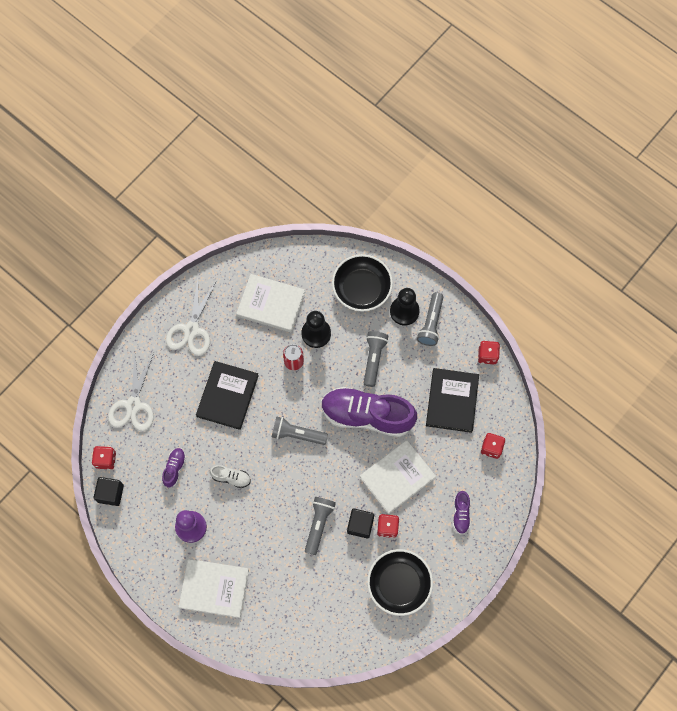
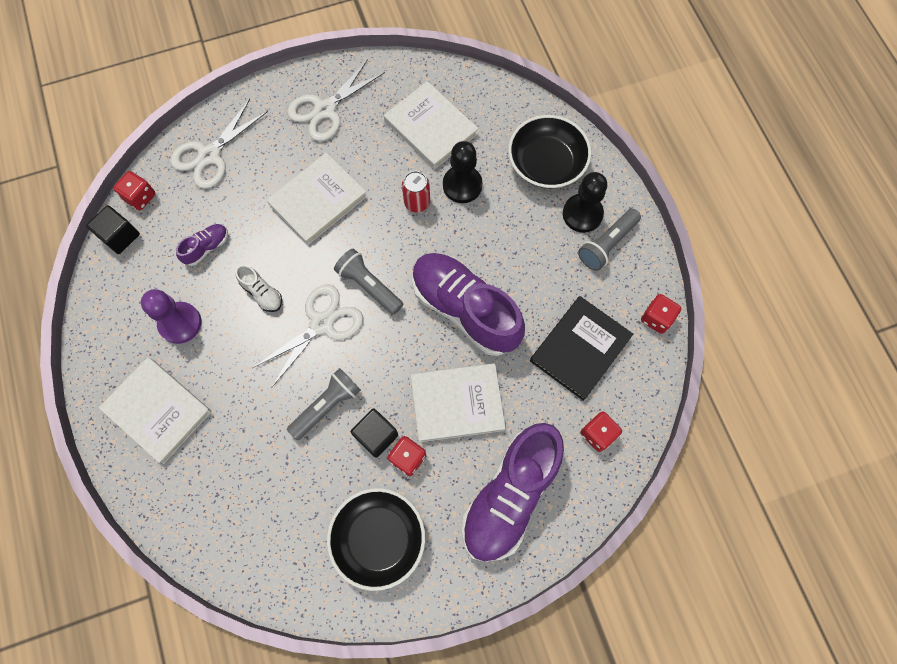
camera: 30 degrees right, 0 degrees up
(227, 396) = (318, 200): black book -> white book
(283, 475) = (322, 324): none -> white scissors
(374, 359) = (513, 249): grey flashlight -> none
(461, 514) = (510, 495): purple shoe -> purple shoe, size x2.35

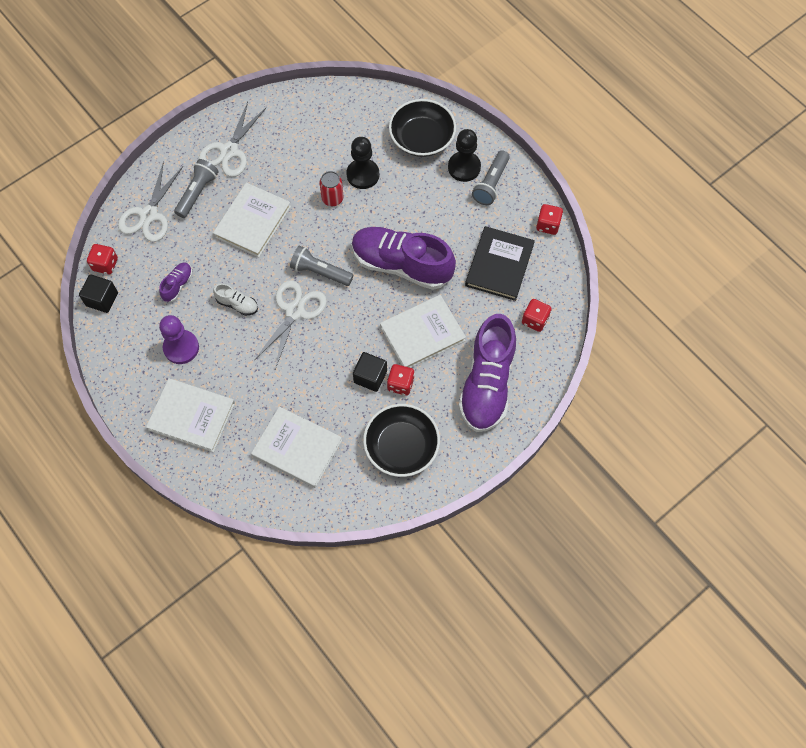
camera: 20 degrees left, 5 degrees down
(327, 406) = (324, 368): grey flashlight -> grey flashlight (197, 193)
(431, 127) = (320, 139): white book -> white book (297, 448)

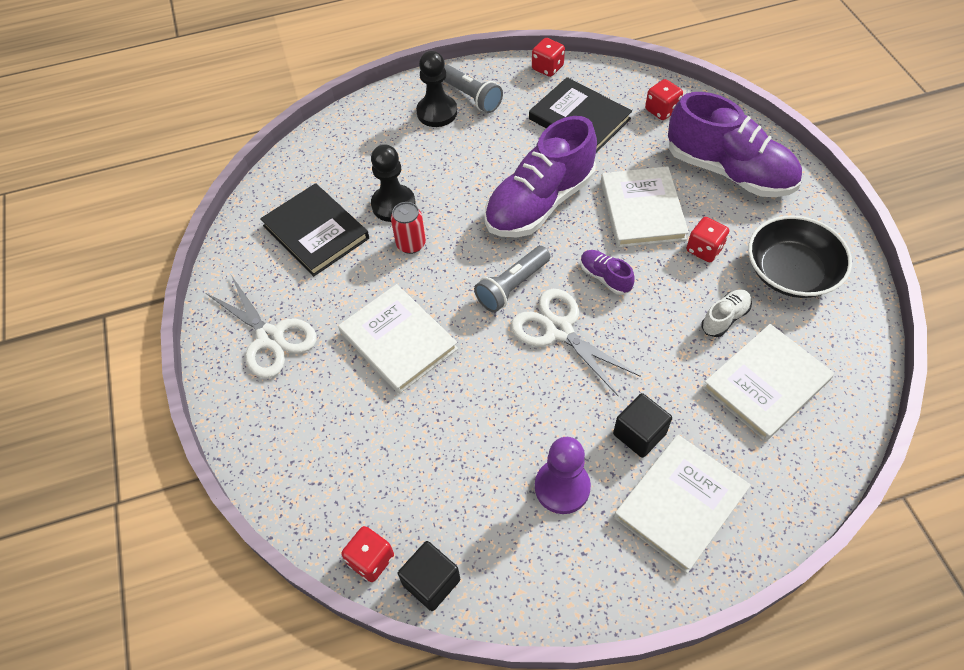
camera: 65 degrees left, 10 degrees down
(149, 215) = (316, 471): white scissors -> none
(178, 285) = (455, 463): purple shoe -> purple shoe (605, 277)
(197, 193) = (315, 395): grey flashlight -> none
(237, 304) = (520, 394): white shoe -> white shoe (724, 318)
(320, 139) = (316, 232): none -> black book
(370, 377) = (684, 276): black cube -> black cube (639, 434)
(422, 138) = (376, 137): black bowl -> none

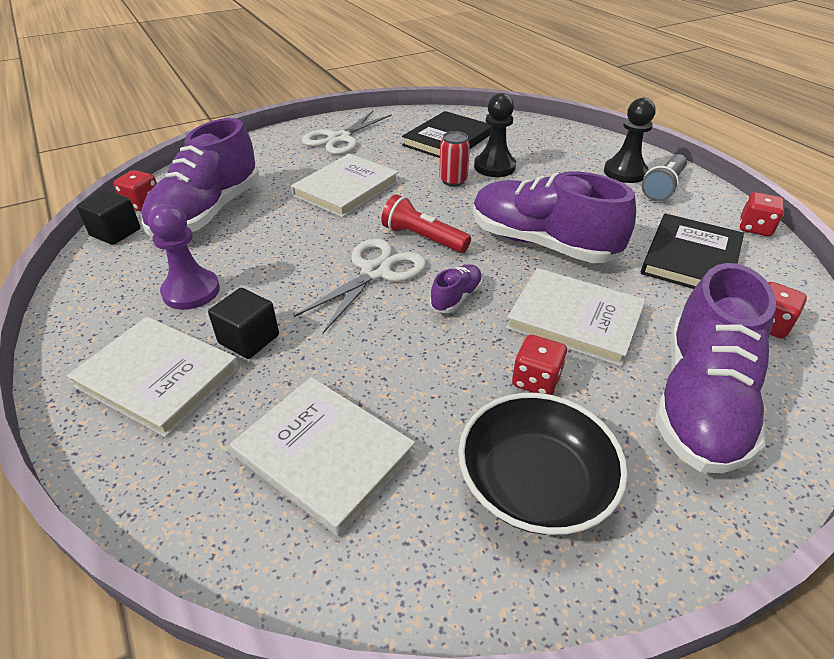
camera: 75 degrees right, 15 degrees down
(412, 481) = (208, 212): none -> purple shoe
(512, 286) = (423, 238): grey flashlight -> red flashlight
(642, 210) = (574, 319): white book -> white book turned 45 degrees clockwise
(724, 318) = (425, 406): white shoe -> none

